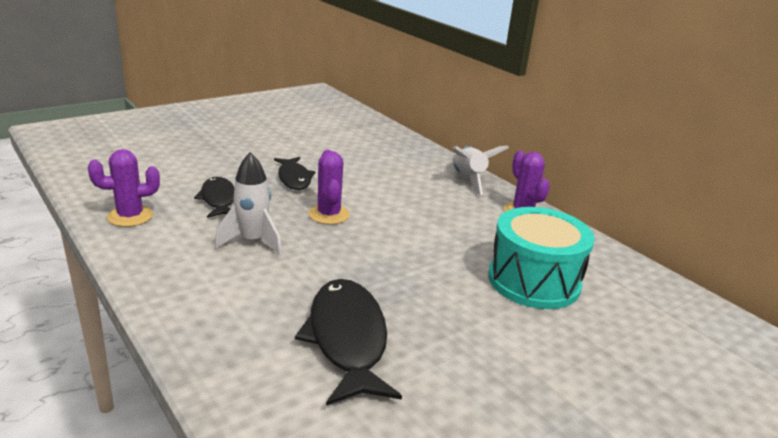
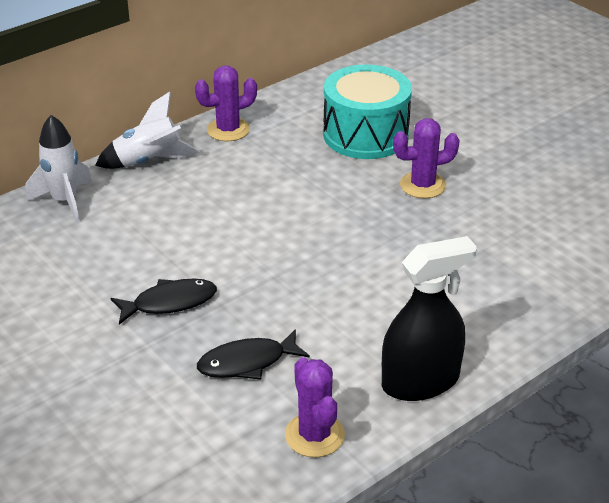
camera: 90 degrees left, 10 degrees up
(155, 265) = (420, 381): none -> black spray bottle
(252, 241) = (347, 315): white rocket -> white rocket (65, 201)
(329, 215) = (267, 264): purple cactus -> purple cactus (423, 185)
(347, 339) = (493, 236): black fish -> none

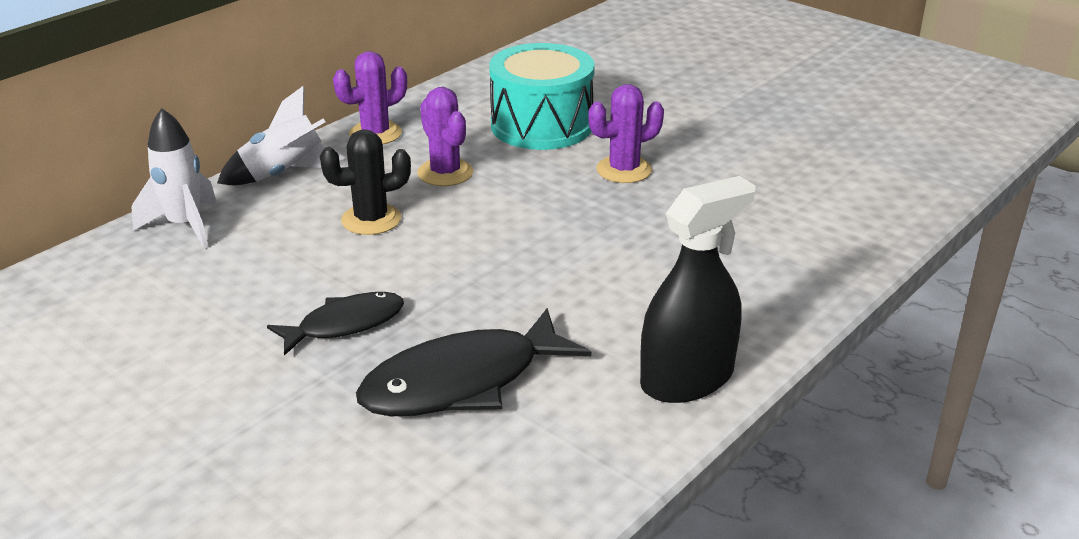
camera: 10 degrees left, 5 degrees down
(208, 211) = (371, 220): none -> black cactus
(247, 362) = (462, 382): black fish -> black fish, size x1.63
(314, 435) = (572, 457): purple cactus -> purple cactus (445, 173)

